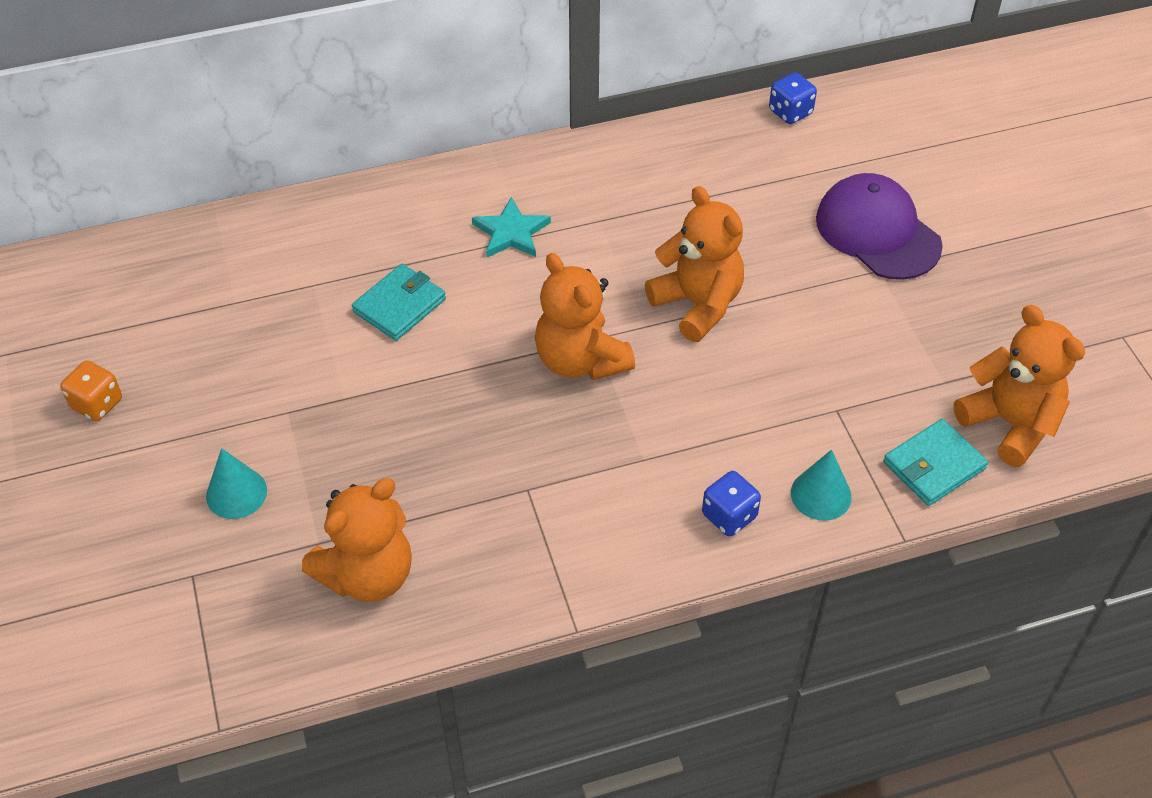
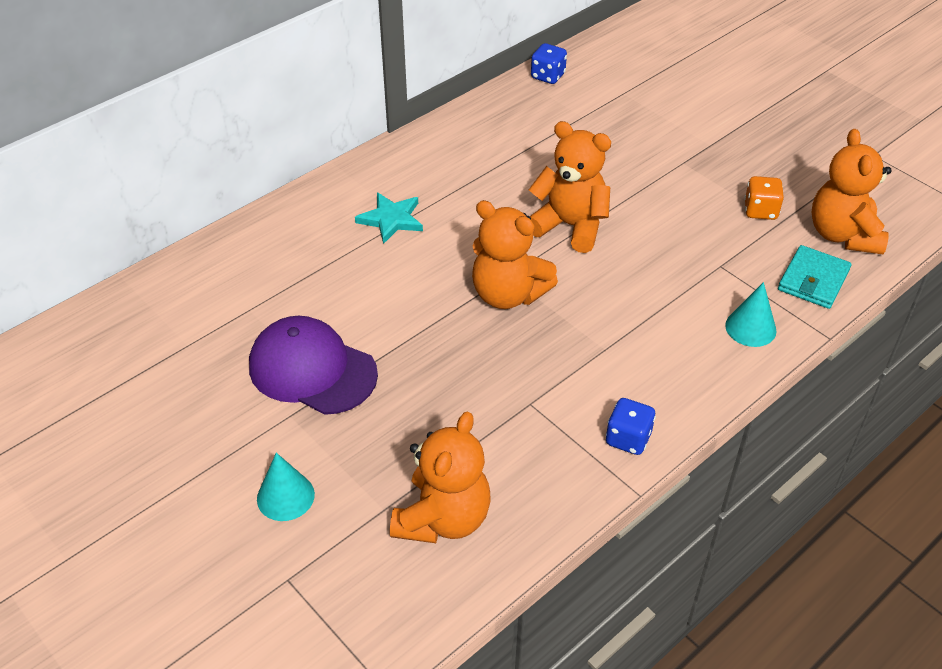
camera: 25 degrees left, 5 degrees down
(97, 404) = (108, 469): orange dice -> orange dice (760, 211)
(399, 305) = (334, 301): turquoise wallet -> none
(729, 516) = (696, 367): blue dice -> blue dice (628, 438)
(877, 232) = (664, 137): purple cap -> purple cap (312, 370)
(1009, 424) = (843, 235): orange teddy bear -> orange teddy bear turned 120 degrees counterclockwise

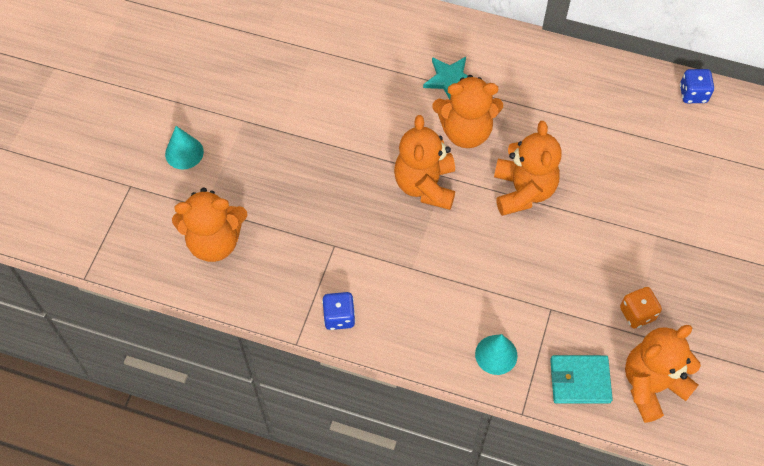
camera: 60 degrees right, 15 degrees up
(312, 370) = (286, 111): purple cap -> none
(465, 235) = (466, 131): none -> orange teddy bear

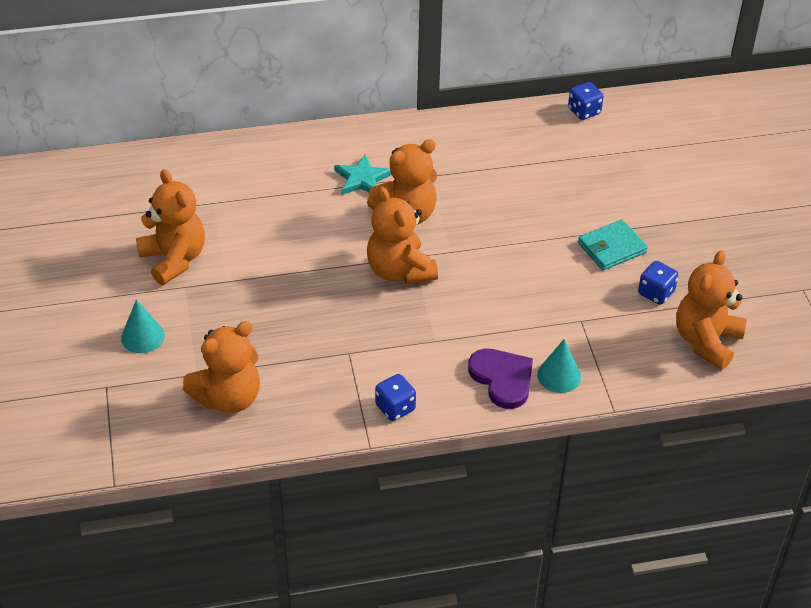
camera: 30 degrees left, 15 degrees down
(445, 333) = (502, 379): none -> purple heart
(523, 191) = (491, 240): orange teddy bear -> orange teddy bear (174, 259)
(580, 381) = (645, 364): turquoise wallet -> turquoise wallet (612, 248)
(637, 314) = (656, 293): orange dice -> blue dice

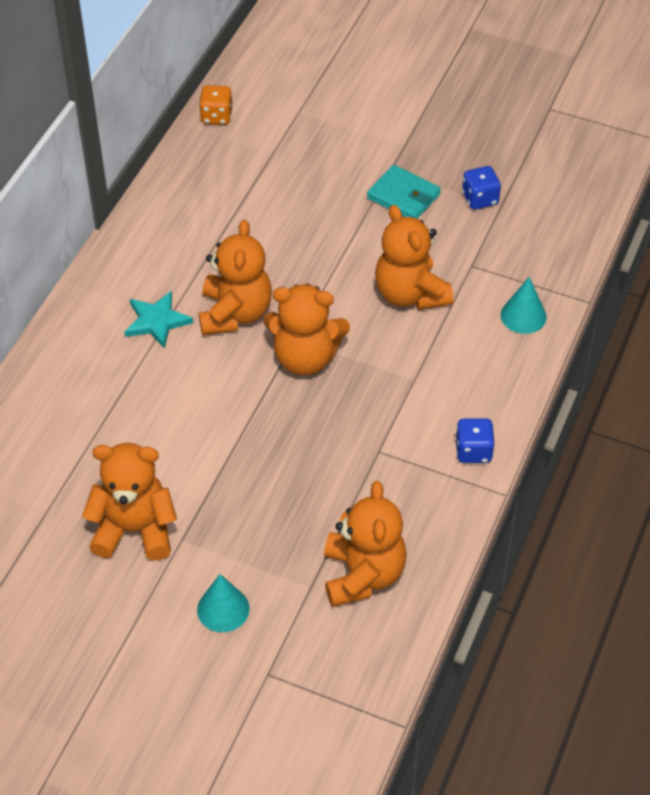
camera: 55 degrees left, 5 degrees up
(502, 379) = (497, 356): purple heart -> none
(584, 111) = (216, 116): blue dice -> orange dice
(612, 248) = (403, 196): turquoise wallet -> turquoise wallet turned 60 degrees counterclockwise
(706, 341) = (558, 199): orange teddy bear -> orange teddy bear (410, 294)

